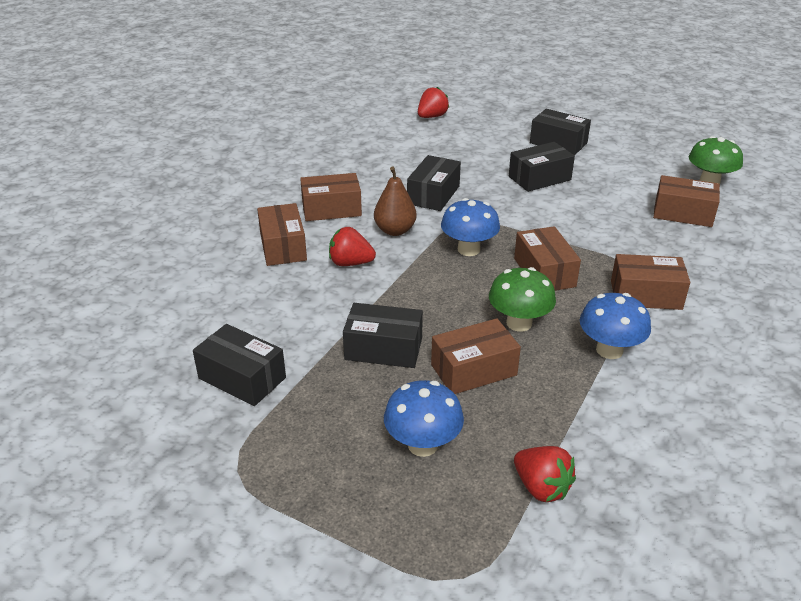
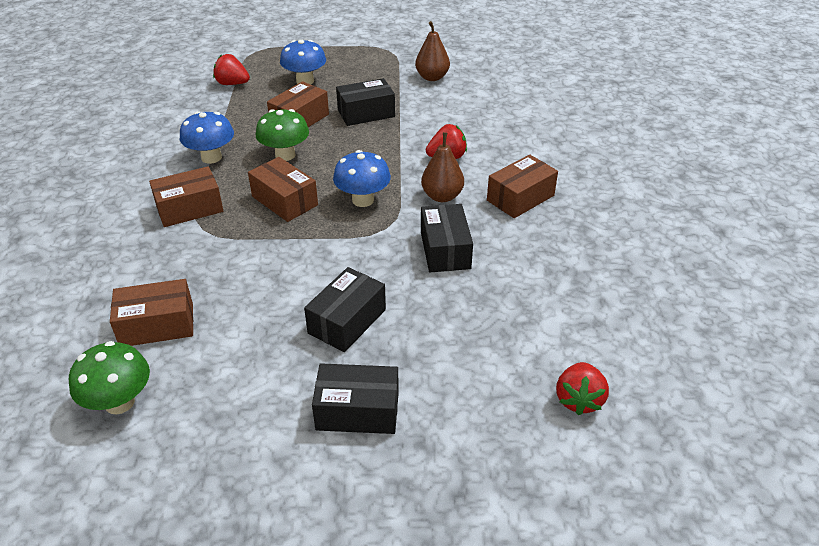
camera: 150 degrees right, 5 degrees up
(242, 378) = (432, 77): black box -> brown pear
(283, 247) = (513, 152): brown box -> none

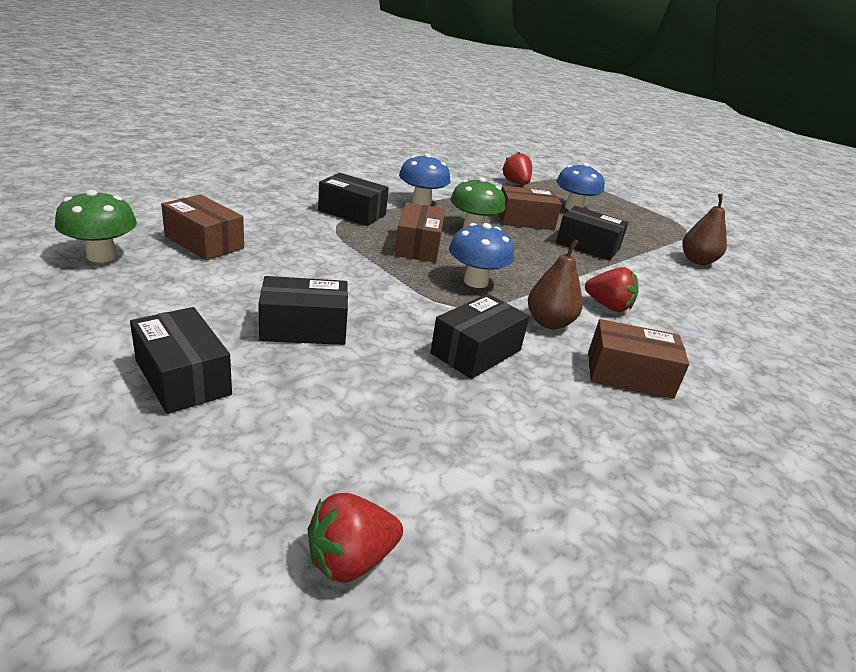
camera: 45 degrees right, 10 degrees down
(189, 208) = (352, 212): brown box -> black box

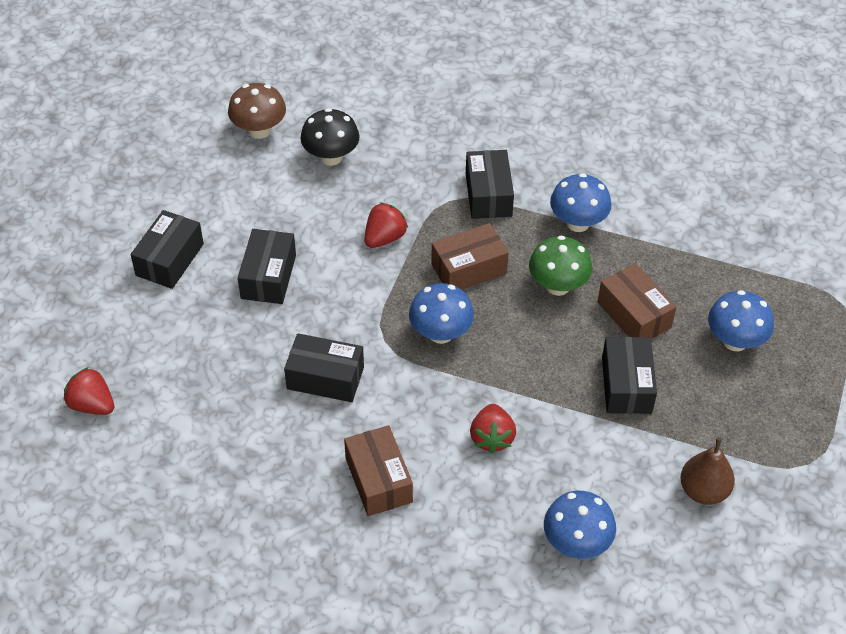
camera: 65 degrees right, 20 degrees up
(102, 256) = (259, 130): green mushroom -> brown mushroom
(204, 242) = (331, 157): brown box -> black mushroom
(304, 328) = (268, 276): black box -> black box turned 45 degrees clockwise
(516, 183) = (750, 266): red strawberry -> red strawberry (384, 238)
(549, 323) = (415, 406): brown pear -> none
(734, 317) = (576, 543): none -> blue mushroom

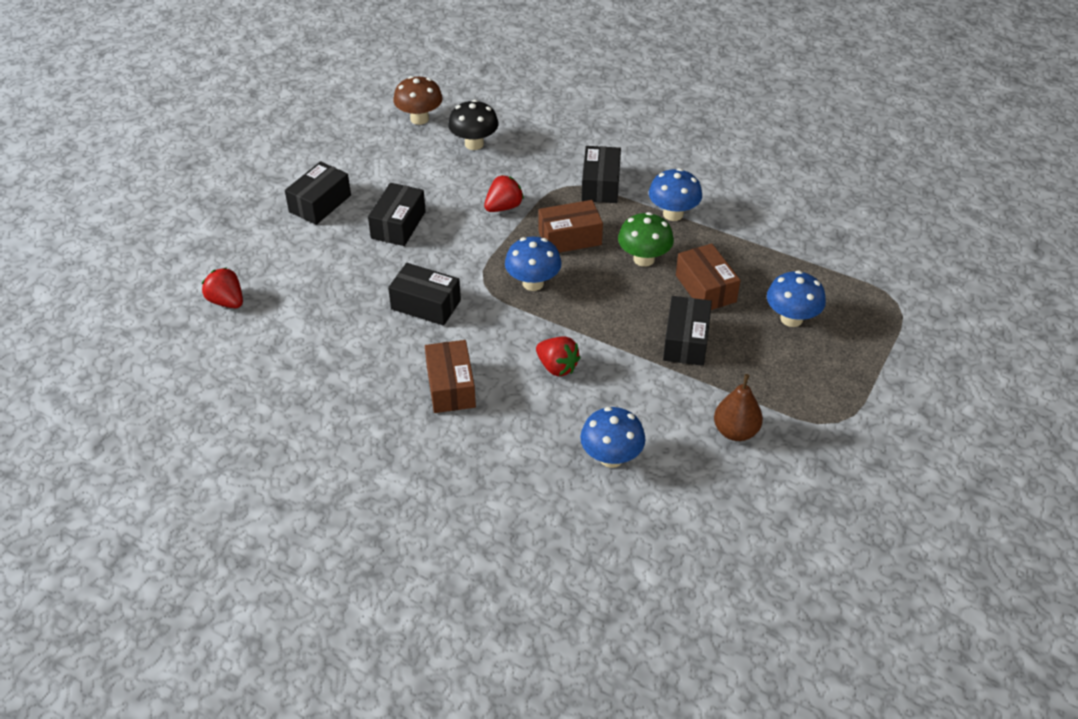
camera: 10 degrees right, 5 degrees down
(492, 438) = (557, 367): red strawberry -> red strawberry turned 60 degrees counterclockwise

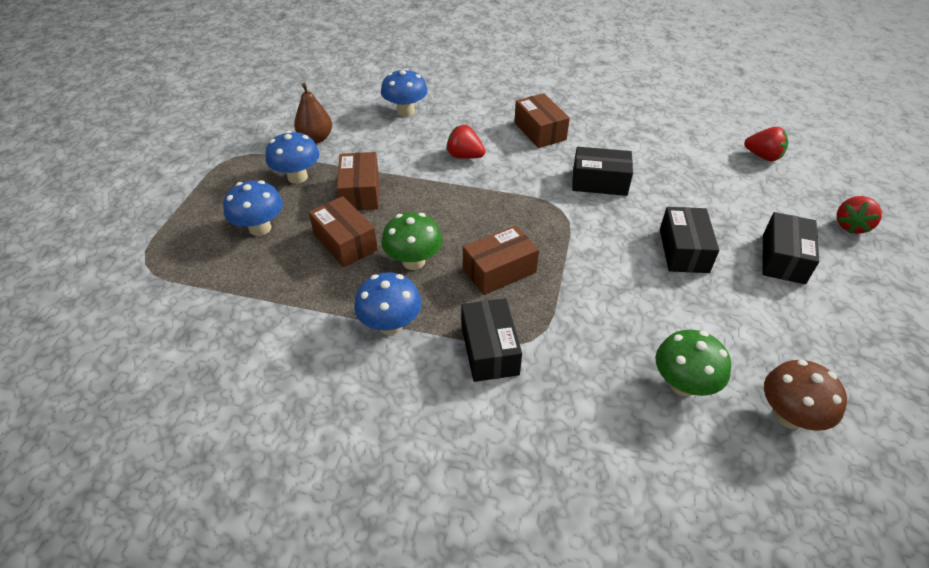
camera: 165 degrees right, 0 degrees up
(474, 144) = (683, 384): black mushroom -> green mushroom
(503, 207) = (589, 294): red strawberry -> red strawberry (851, 226)
(533, 283) = (515, 217): blue mushroom -> blue mushroom (297, 177)
(685, 341) = (360, 192): black box -> brown box

